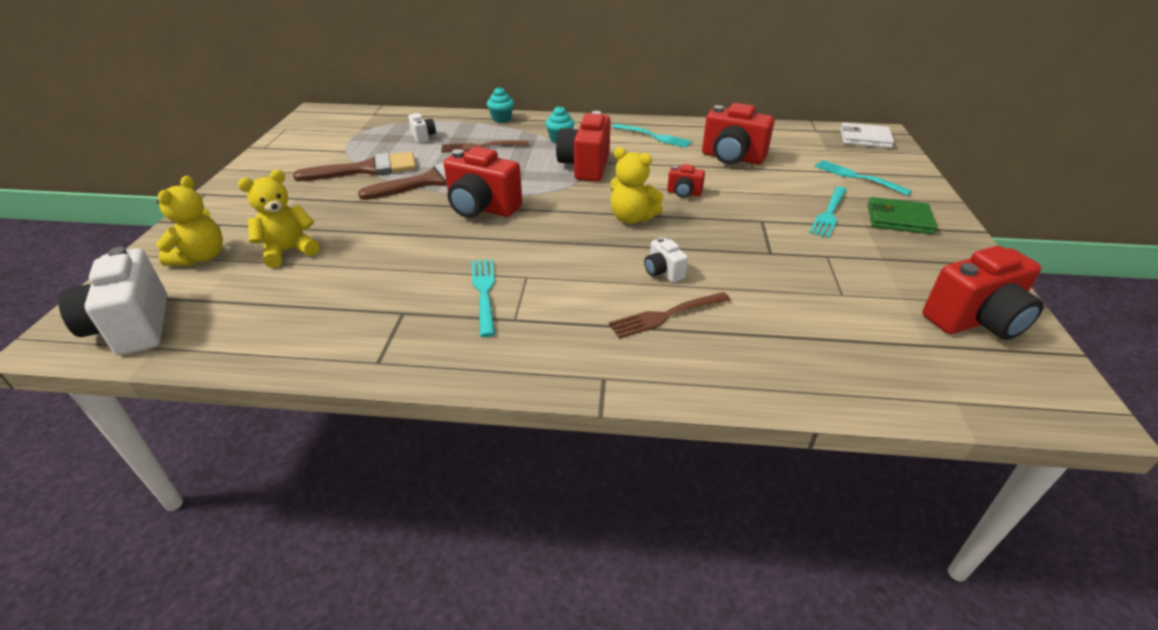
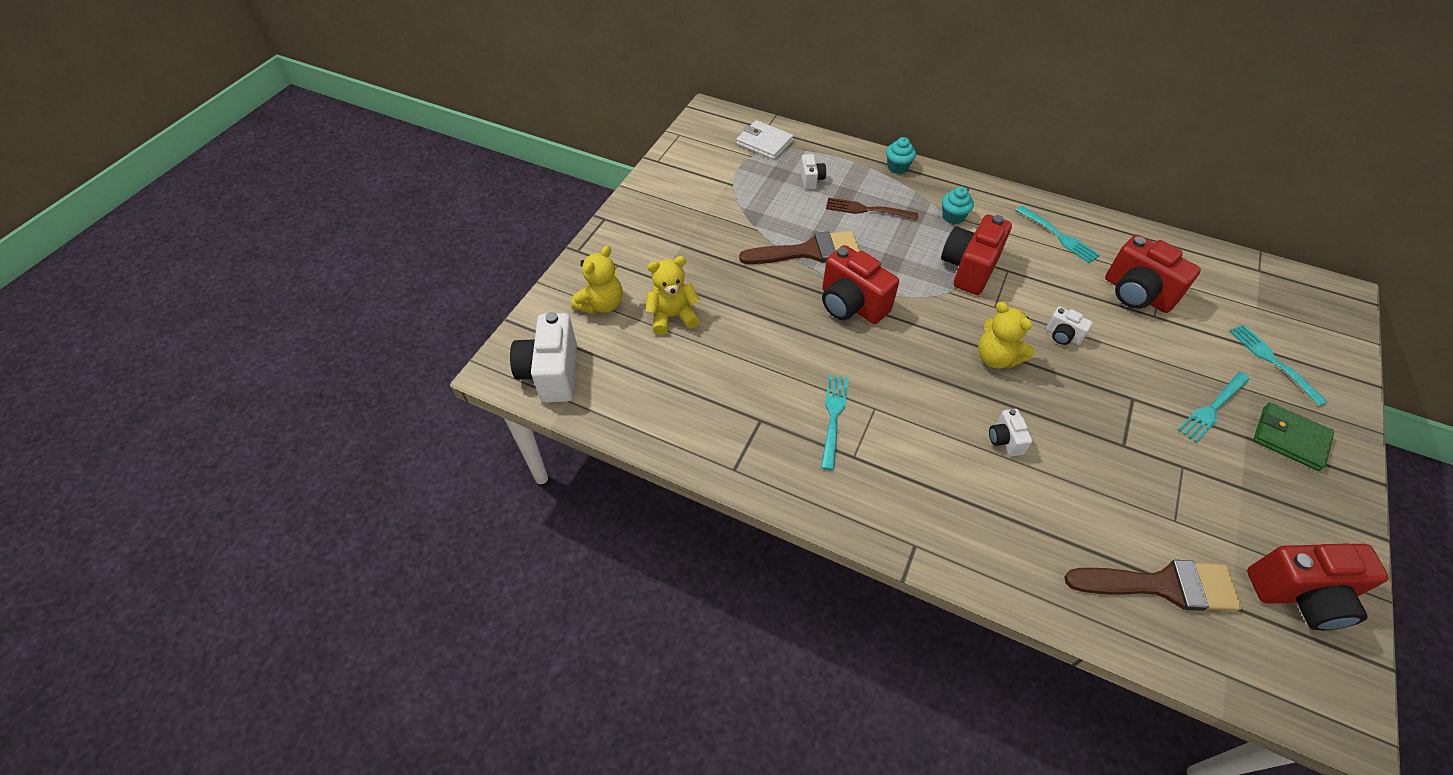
camera: 20 degrees right, 15 degrees up
(367, 169) = (750, 218): brown brush -> brown brush (1162, 585)
(667, 315) = (992, 493): brown fork -> none
(684, 193) = (1062, 336): red camera -> white camera
(865, 139) = (1314, 300): white wallet -> white wallet (764, 143)

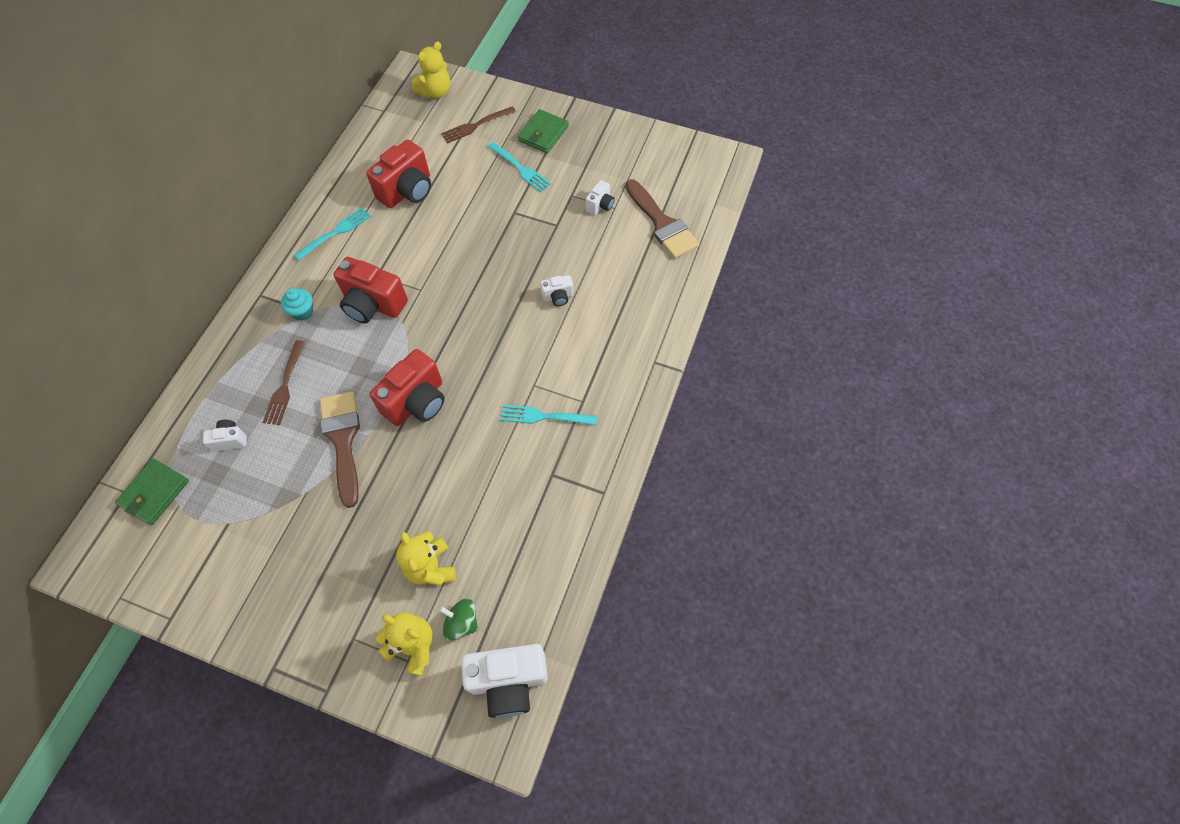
camera: 95 degrees left, 10 degrees up
(614, 339) = (461, 622): none -> green spinning top
(764, 143) = (154, 493): white wallet -> green wallet
(897, 167) = (220, 356): turquoise cupcake -> none
(996, 358) = (477, 294): yellow teddy bear -> yellow teddy bear (435, 92)
(1062, 336) = (453, 246): white camera -> white camera (600, 205)
(1162, 585) = (662, 224): brown brush -> brown brush turned 150 degrees clockwise
(1273, 362) = (476, 125): turquoise fork -> brown fork
(1299, 595) = (658, 158): red camera -> none

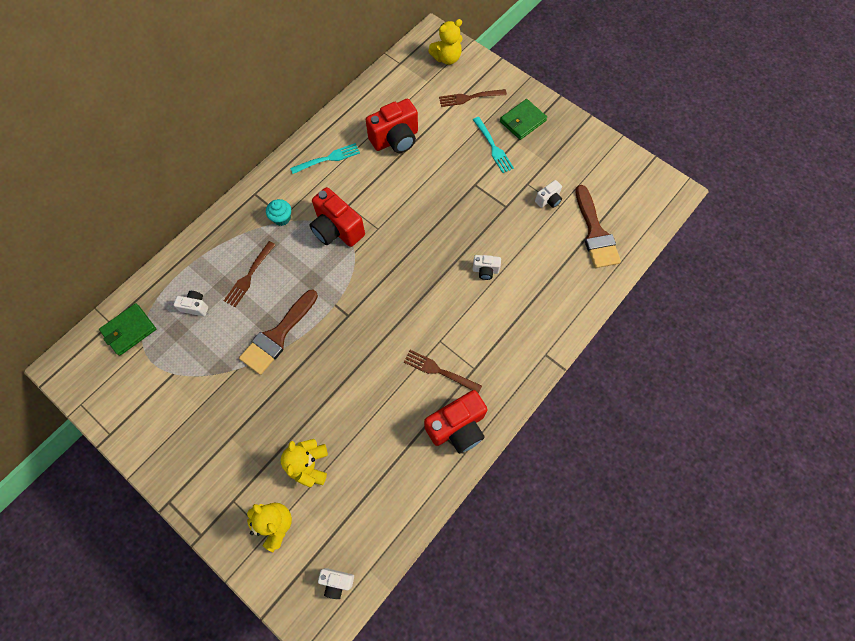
camera: 20 degrees right, 5 degrees up
(343, 440) = (277, 336): brown brush -> brown brush turned 150 degrees counterclockwise
(417, 402) = (343, 323): red camera -> red camera (457, 427)
(461, 622) = (317, 519): green spinning top -> none
(508, 681) = (337, 582): white camera -> white camera, size x0.50
(545, 416) = (440, 371): turquoise fork -> brown fork

